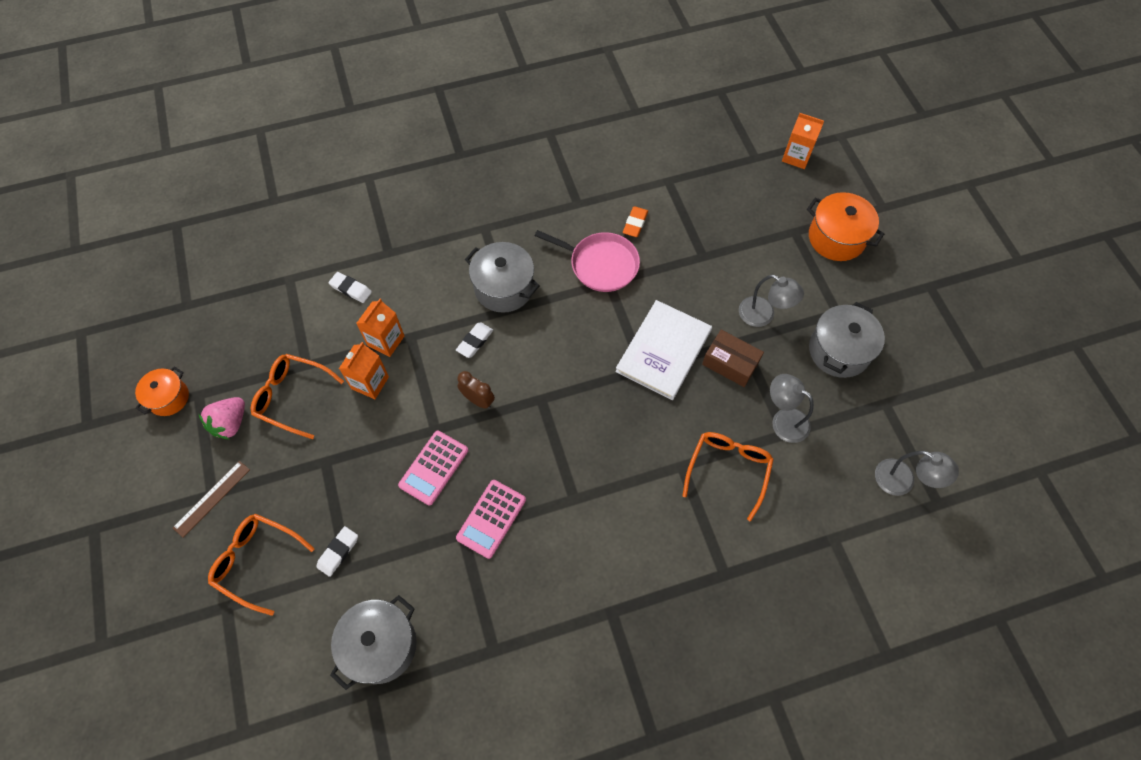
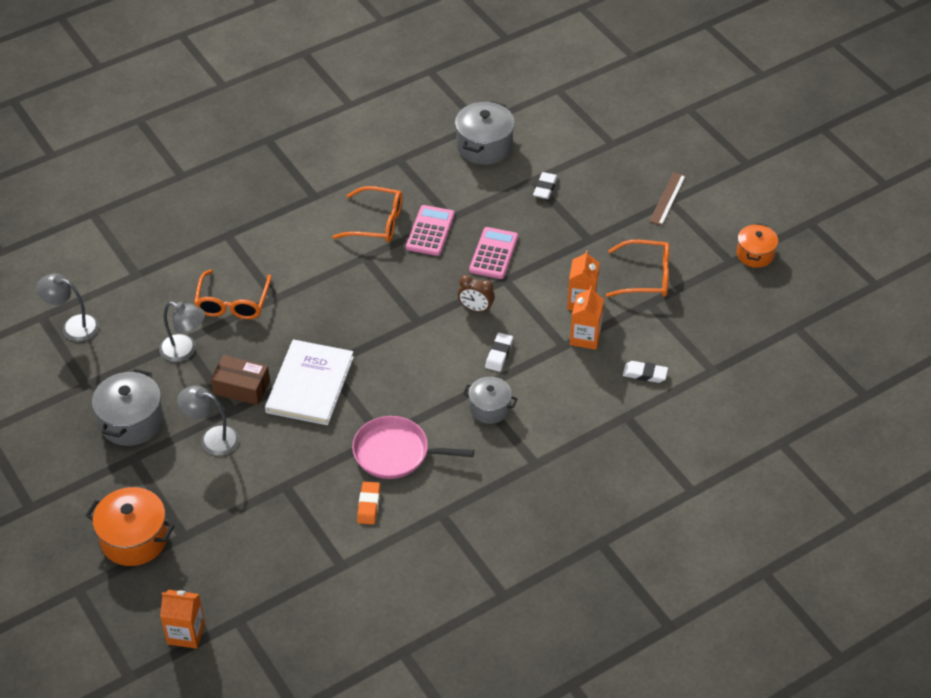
camera: 165 degrees right, 15 degrees down
(230, 423) = (687, 248): pink strawberry -> none
(256, 561) = (606, 170): orange glasses -> orange glasses (377, 223)
(504, 288) = (490, 408): grey pot -> grey pot, size x0.64

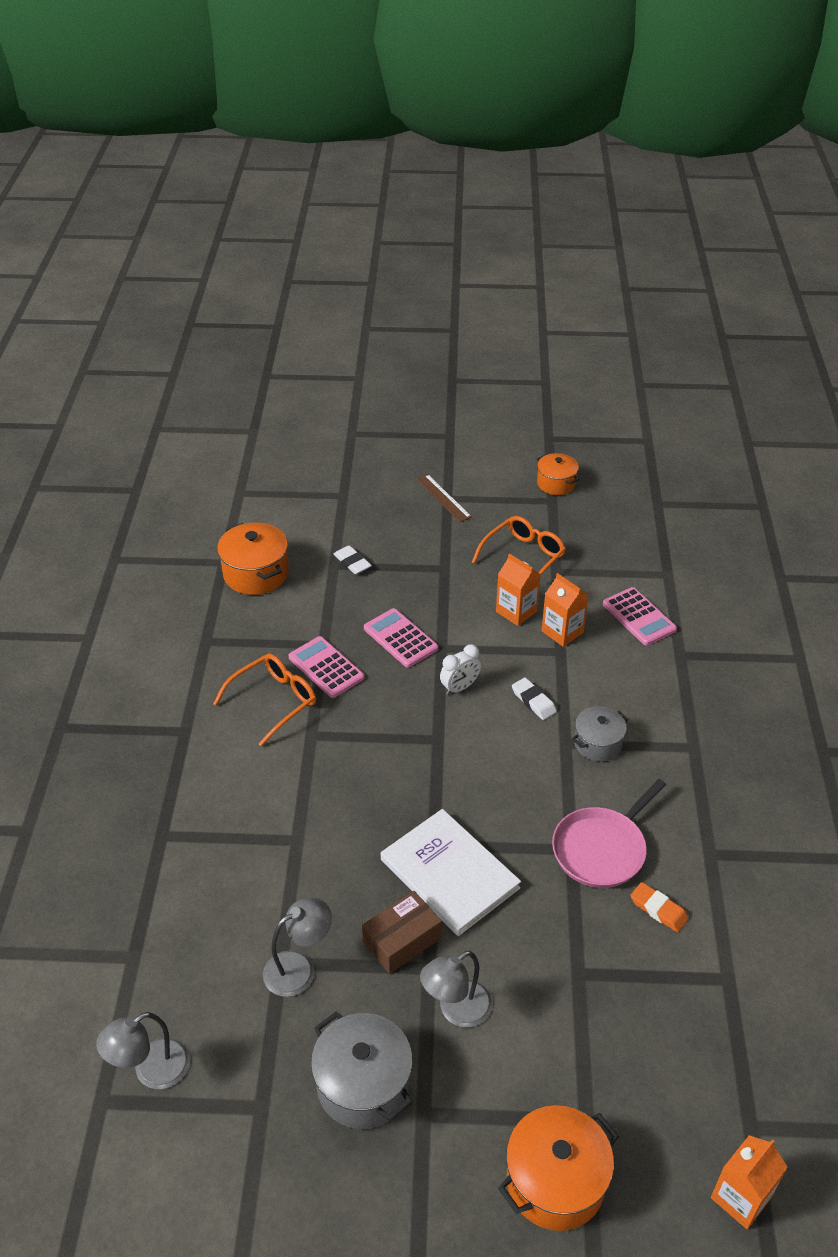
camera: 55 degrees left, 5 degrees down
(232, 303) = (269, 883): orange glasses -> none
(476, 309) = (460, 687): brown clock -> white clock
(484, 146) = (256, 574): grey pot -> orange pot
(645, 374) = (639, 617): white eraser -> pink calculator

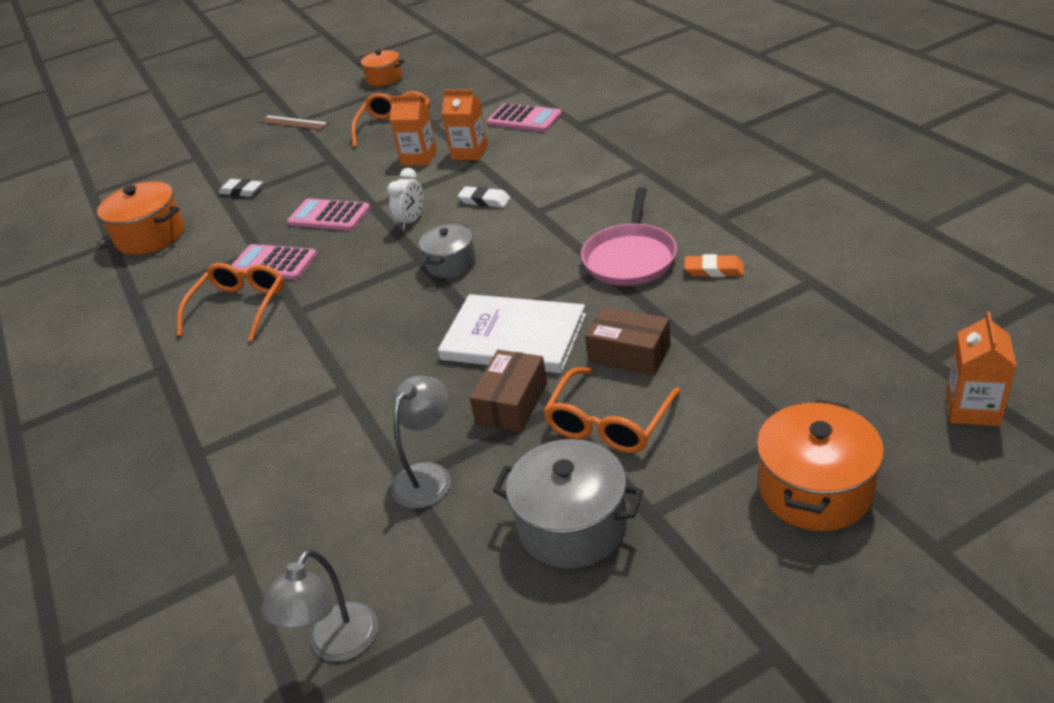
camera: 25 degrees left, 5 degrees down
(456, 1010) = (608, 423): grey lamp -> orange glasses
(523, 952) = (629, 353): none -> brown box
(597, 744) = (563, 200): grey pot -> grey pot (451, 263)

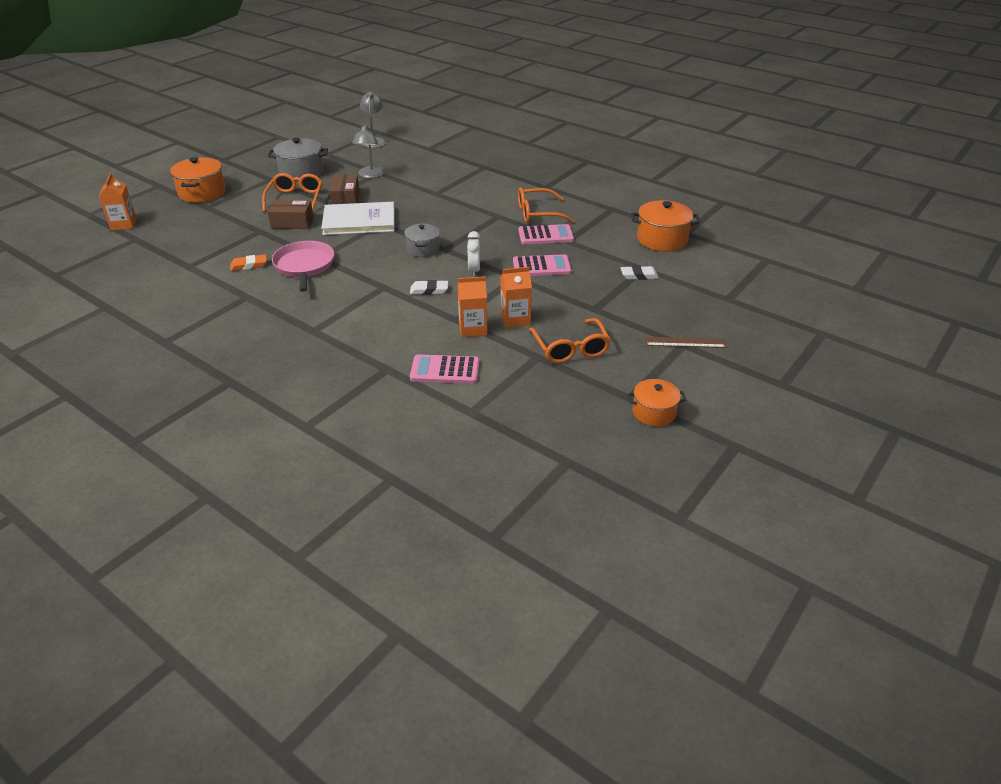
camera: 150 degrees right, 0 degrees up
(240, 307) = (537, 213): orange glasses -> orange glasses turned 90 degrees clockwise

